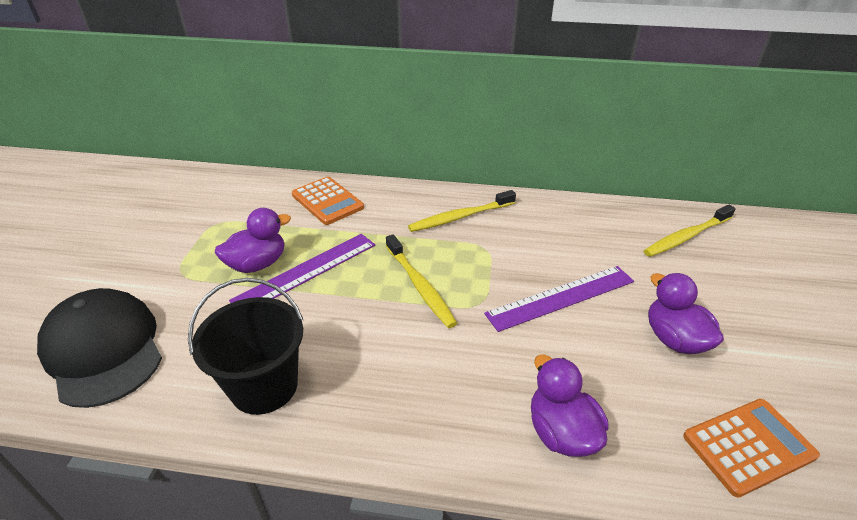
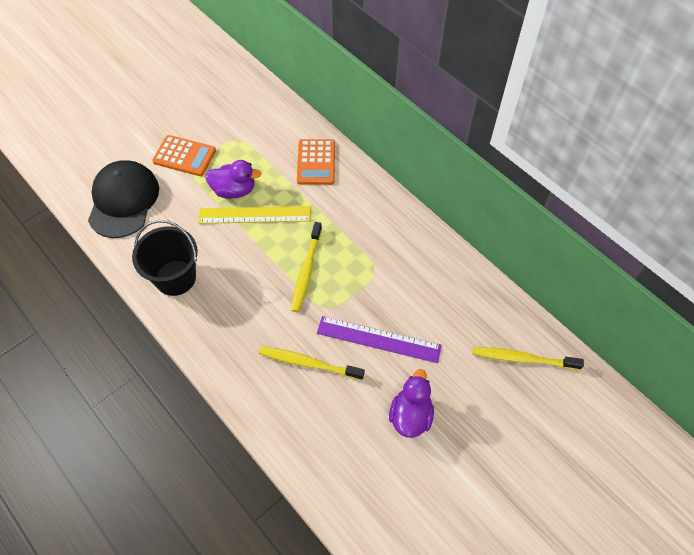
camera: 40 degrees right, 20 degrees up
(306, 272) = (255, 215): purple ruler -> yellow ruler
(460, 217) = (386, 233): yellow toothbrush -> yellow toothbrush (308, 363)
(561, 432) = (284, 412): purple duck -> none
(748, 446) = (367, 495): orange calculator -> orange calculator (184, 156)

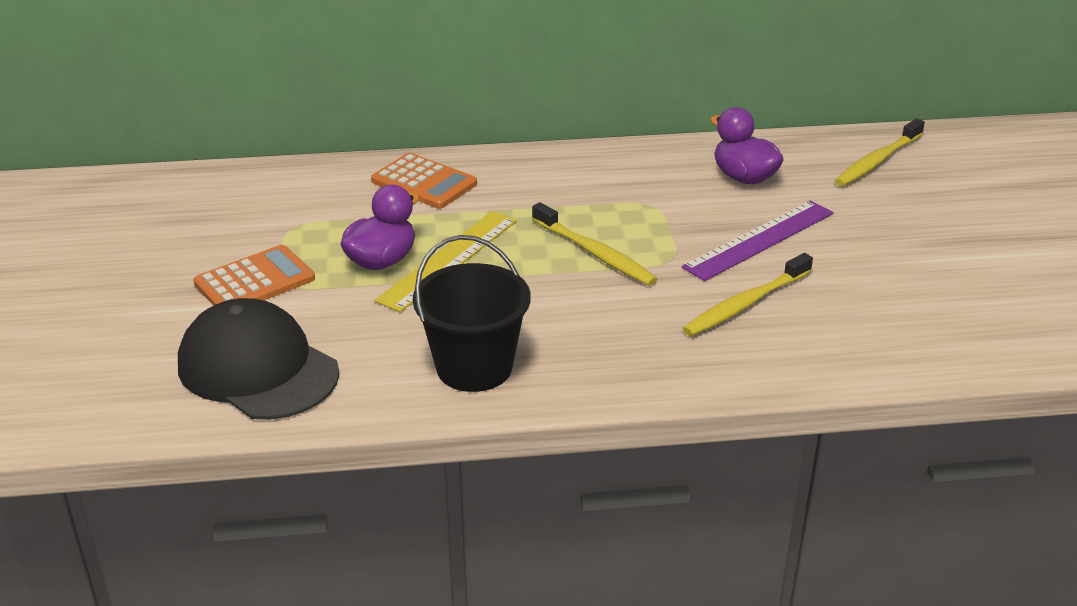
camera: 55 degrees left, 25 degrees down
(410, 415) = (891, 258): purple duck -> purple duck (744, 177)

